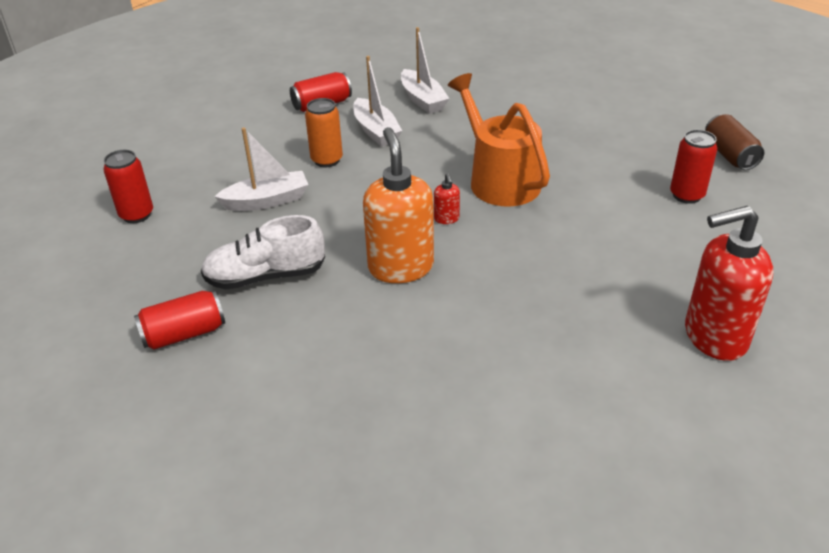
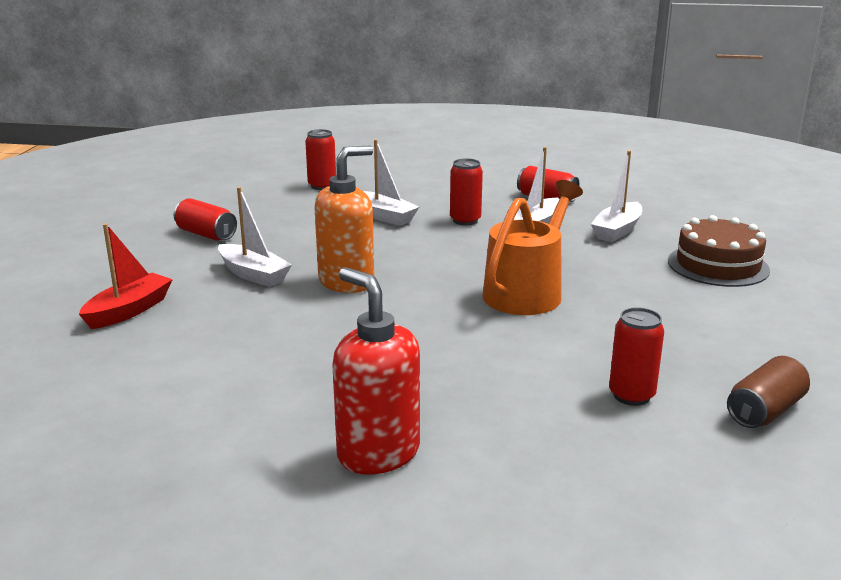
camera: 60 degrees right, 15 degrees down
(265, 276) = (290, 240): white shoe -> none
(327, 160) = (465, 220): orange can -> red can
(330, 323) = (253, 274): none -> white boat
(344, 440) = (129, 311): none -> red boat
(446, 219) = (435, 284): red soap dispenser -> none
(520, 86) = (718, 265): none -> brown cake

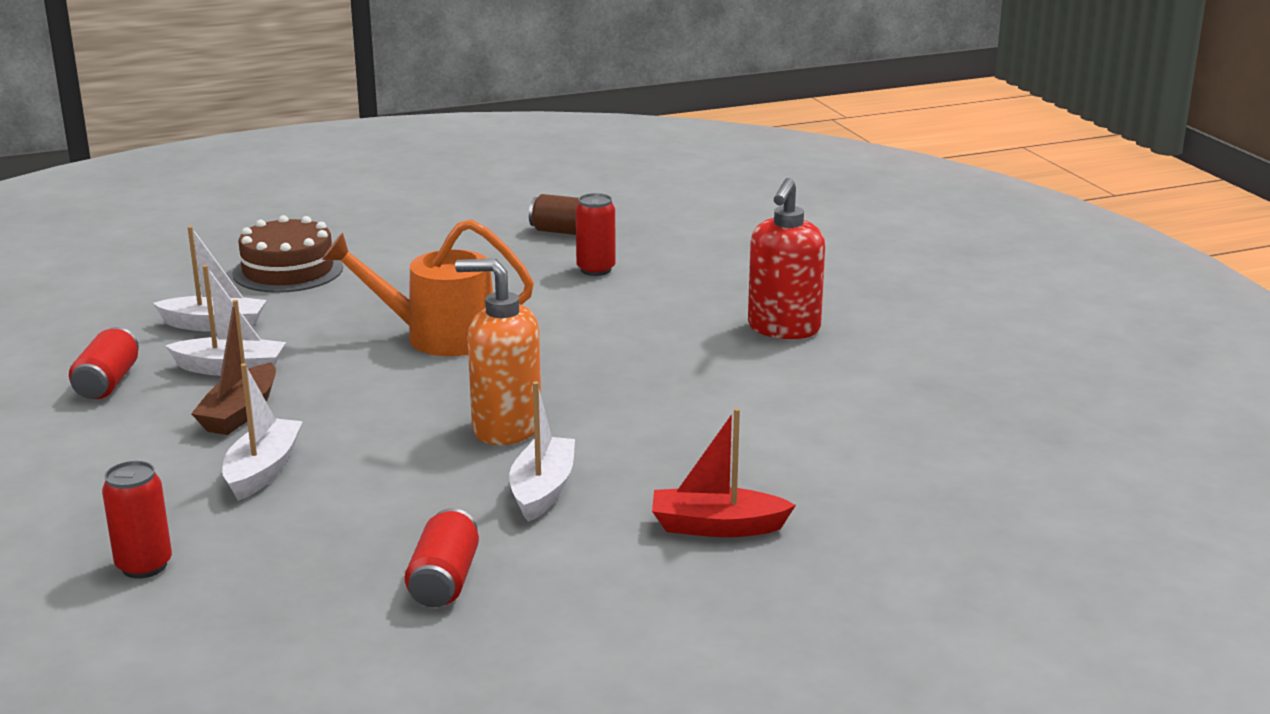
camera: 120 degrees left, 0 degrees up
(465, 220) = (240, 413): red can -> brown boat

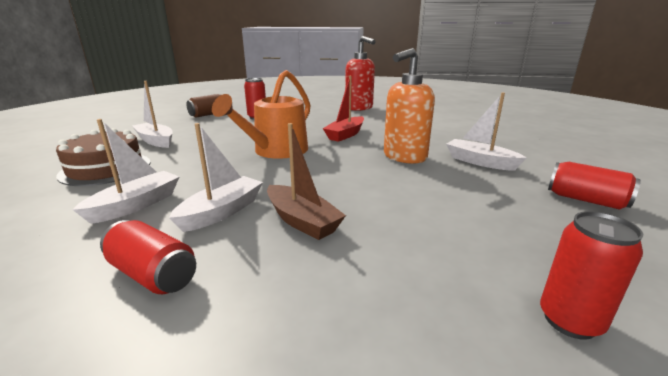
camera: 60 degrees left, 0 degrees up
(263, 470) = (406, 228): white boat -> white boat (155, 141)
(716, 527) = (528, 142): red boat -> red boat (345, 135)

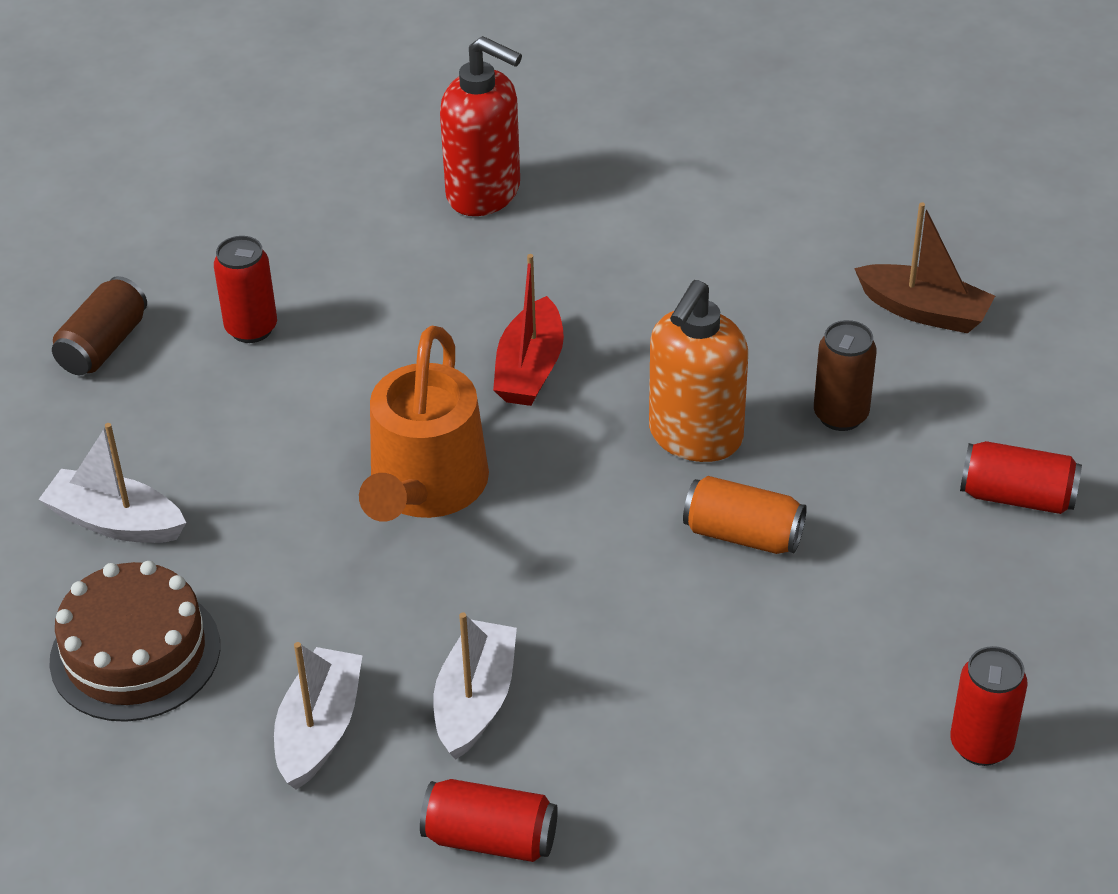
camera: 20 degrees left, 20 degrees up
(302, 221) = (613, 682): brown boat -> brown boat (924, 311)
(412, 185) = (743, 535): none -> orange can
(480, 162) = (840, 415): white boat -> brown can

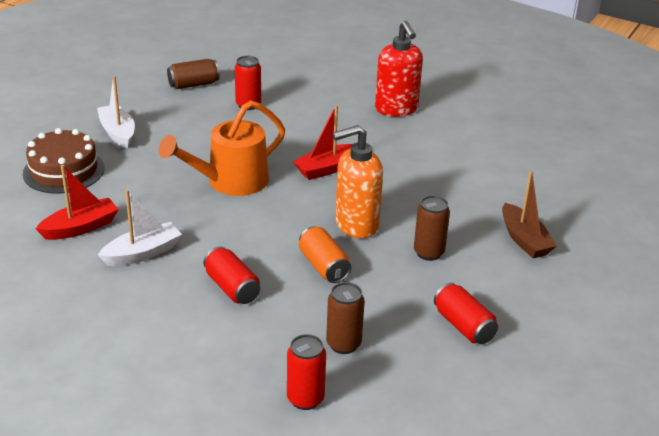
camera: 40 degrees right, 10 degrees down
(319, 729) = (80, 227): white boat -> red boat
(490, 838) = (79, 296): red can -> red can (232, 288)
(921, 632) = (343, 344): none -> brown can

